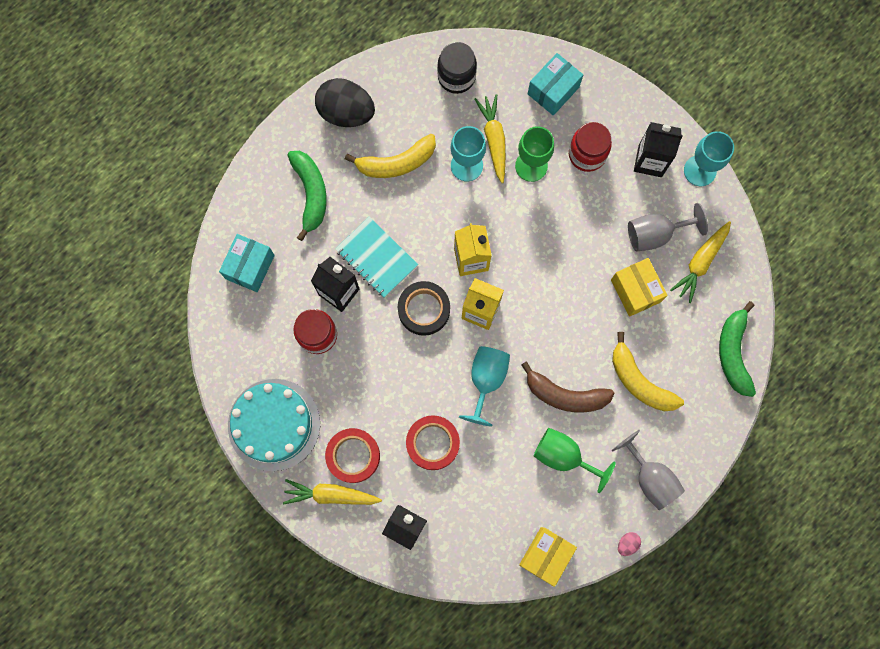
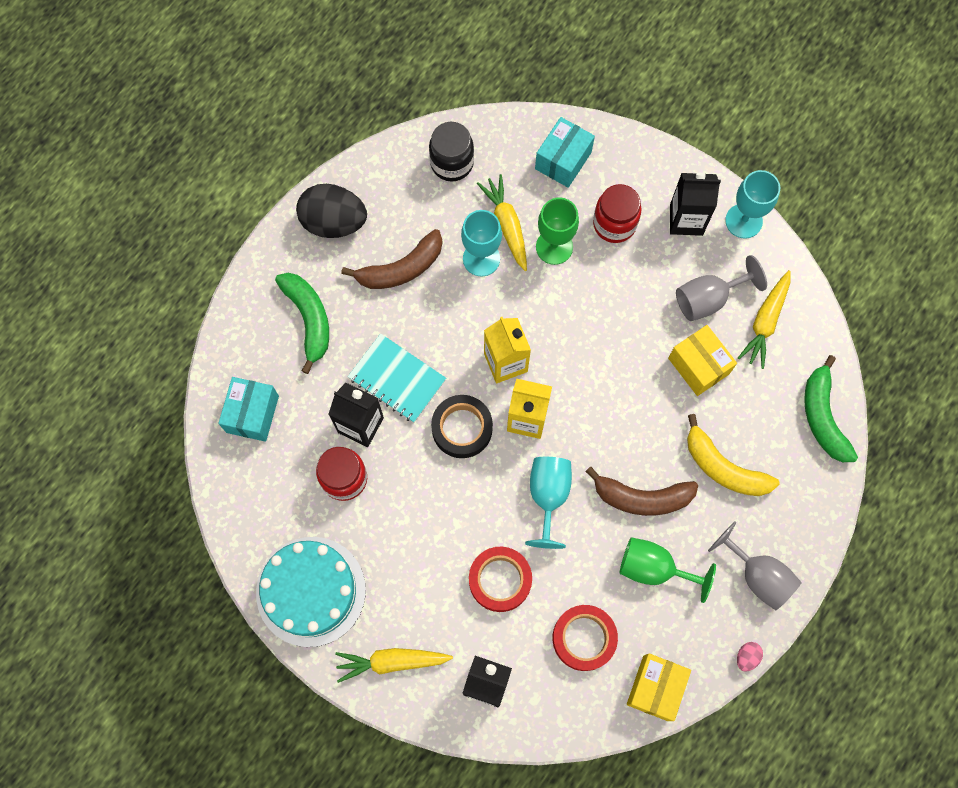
camera: 10 degrees left, 5 degrees down
(353, 456) = (410, 611): red tape -> red tape (584, 638)
(396, 163) = (401, 269): yellow banana -> brown banana

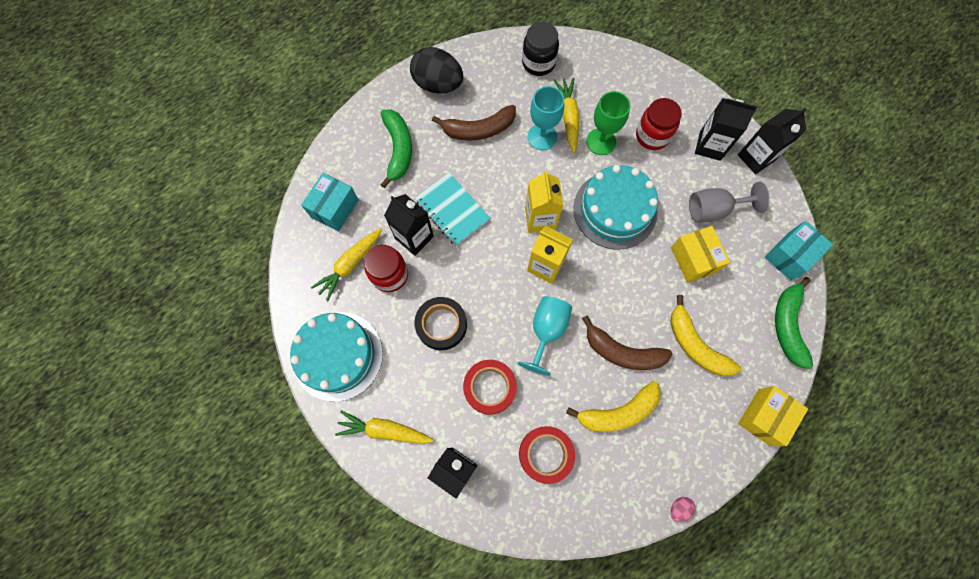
camera: 15 degrees right, 0 degrees up
(462, 428) = (492, 260): black tape -> black tape (441, 325)
(563, 160) = (624, 80): turquoise box -> turquoise box (789, 256)
(592, 329) = (615, 210): none -> turquoise cake
(654, 568) = (618, 412): green goblet -> yellow banana
(655, 688) = (595, 513): yellow box -> yellow box (764, 417)
(743, 221) = (756, 157): turquoise goblet -> black carton
(758, 575) = (704, 441): grey goblet -> none
(765, 322) = (756, 239): yellow carrot -> yellow carrot (350, 265)

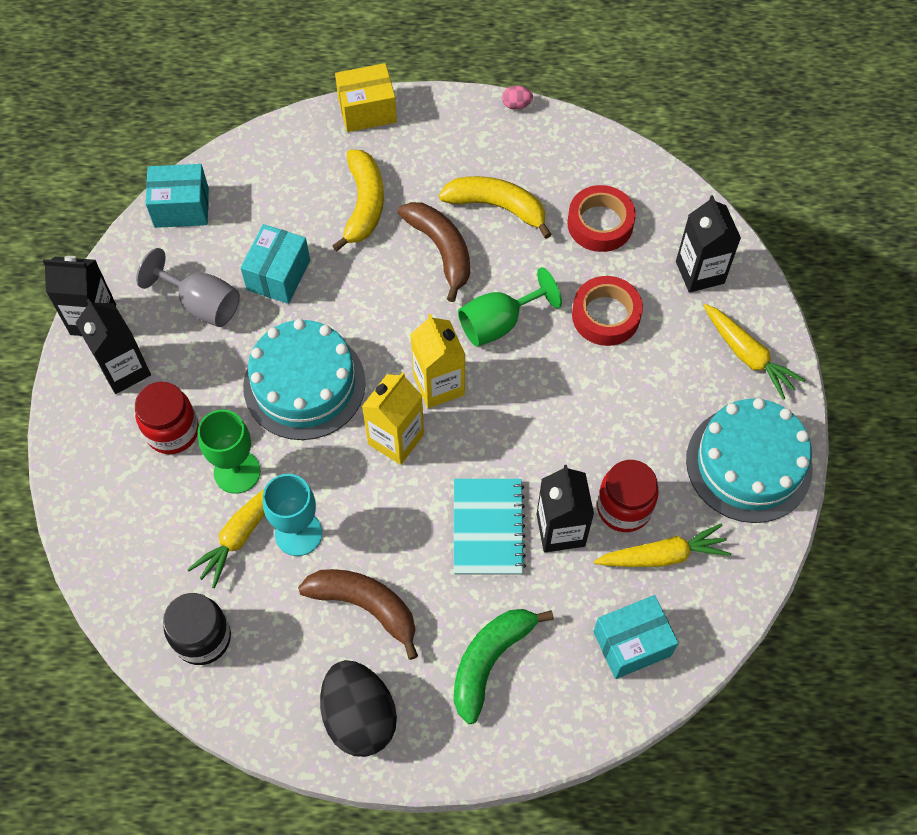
camera: 140 degrees left, 10 degrees down
(441, 325) = (607, 410): black tape -> none
(546, 330) = (499, 323): turquoise goblet -> green goblet
(693, 259) = (278, 275): yellow box -> turquoise box
(787, 325) = (258, 157): green banana -> none

